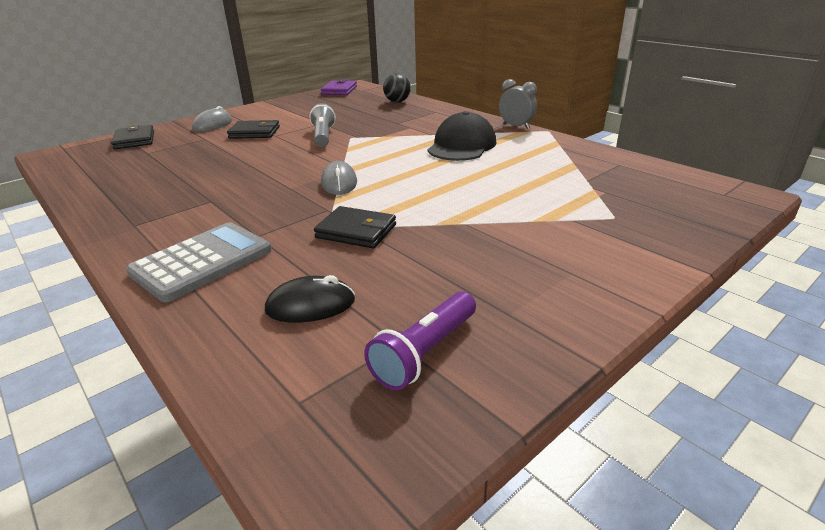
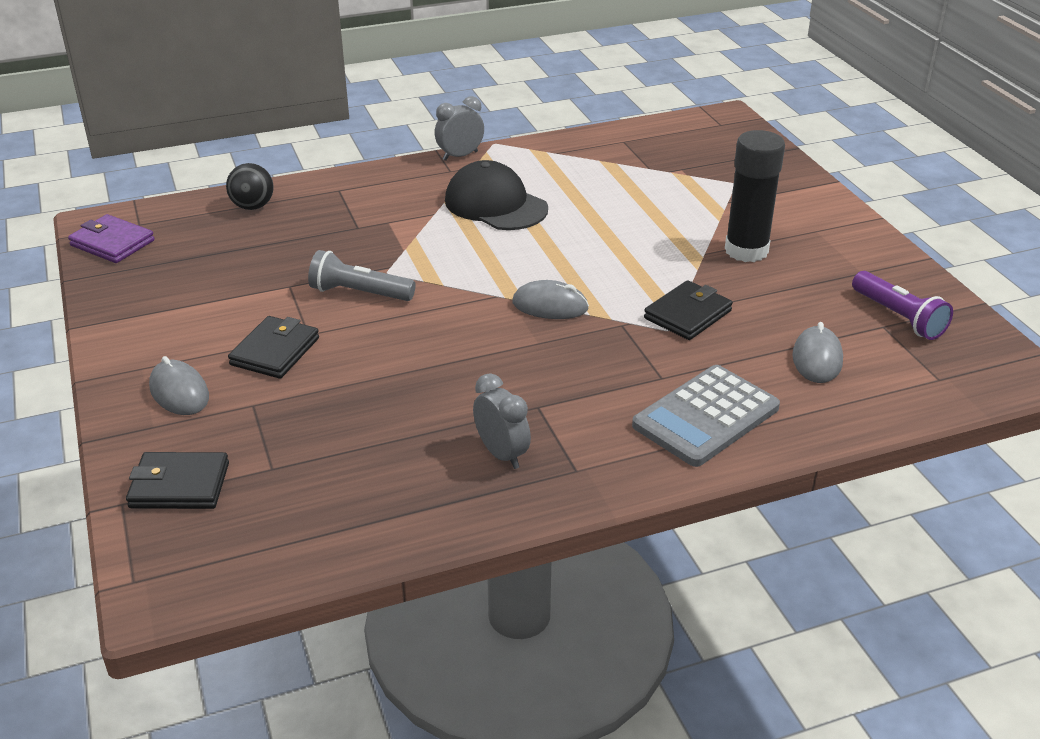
camera: 70 degrees left, 5 degrees up
(155, 200) = (501, 454): none -> grey clock
(202, 262) = (706, 417): grey calculator -> grey calculator turned 105 degrees counterclockwise
(310, 305) = (817, 359): black mouse -> grey mouse
(489, 241) = (746, 250): none -> black glue stick

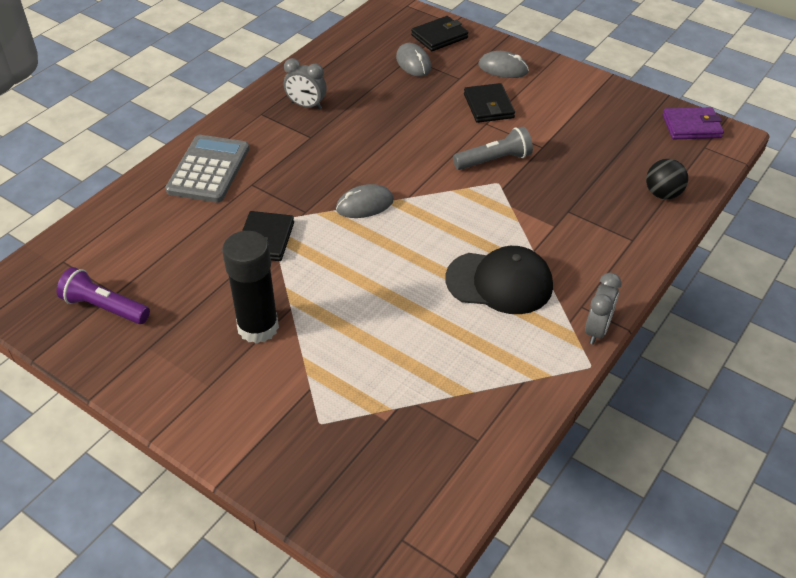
camera: 145 degrees right, 10 degrees up
(817, 359) = (155, 241): grey mouse -> grey mouse (413, 63)

